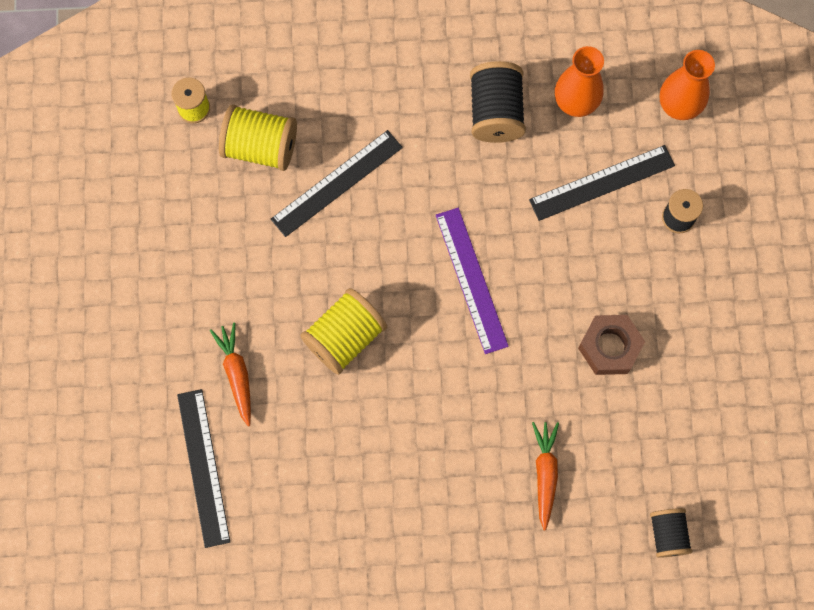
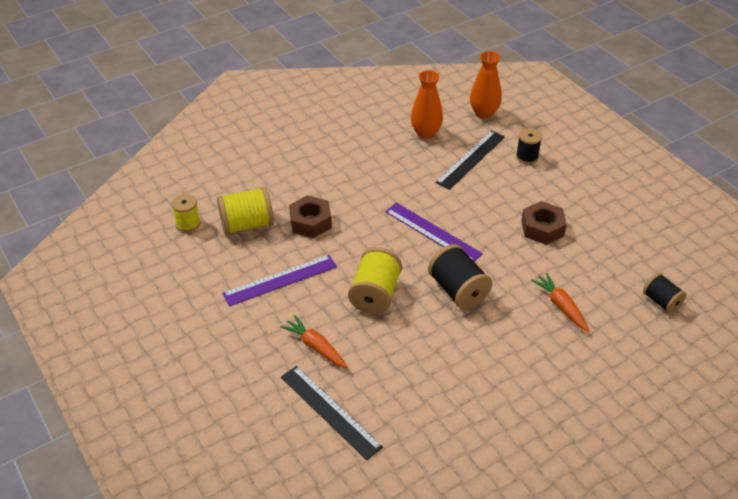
camera: 30 degrees left, 30 degrees down
(251, 256) = (280, 280): none -> purple ruler
(337, 183) = (310, 222): black ruler -> brown nut
(496, 112) = (383, 153): black spool -> black spool (458, 290)

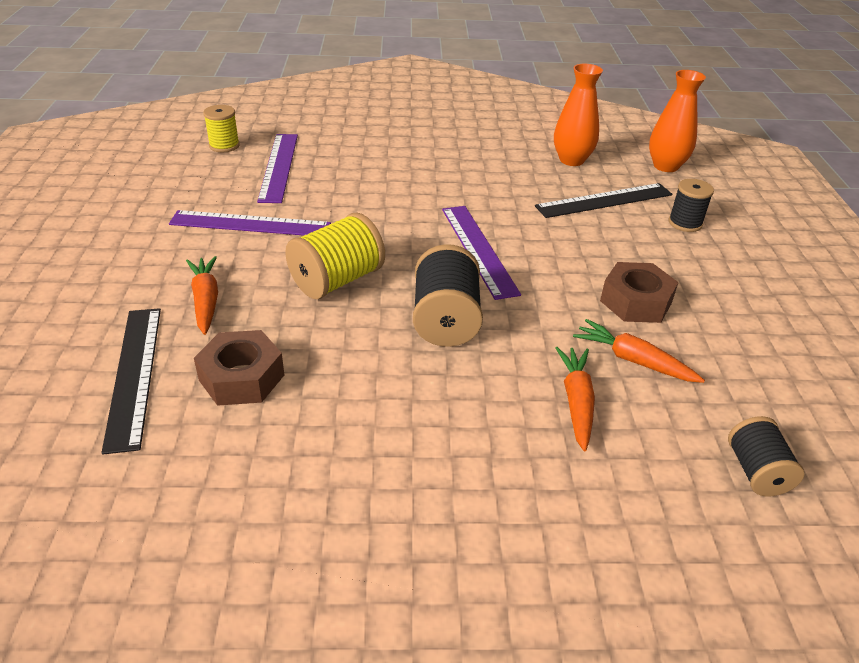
camera: 30 degrees right, 5 degrees down
(247, 225) = (279, 167): yellow spool -> purple ruler
(310, 222) = (347, 188): brown nut -> brown nut (242, 377)
(568, 267) = (633, 360): none -> orange carrot

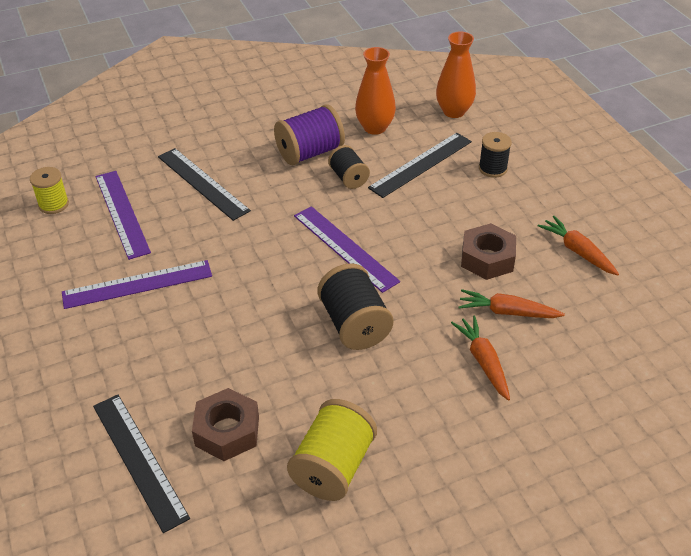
camera: 20 degrees left, 5 degrees up
(206, 301) = (151, 373): orange carrot -> orange carrot (577, 251)
(337, 280) = (247, 316): yellow spool -> yellow spool (333, 466)
(370, 163) = (202, 183): none -> black ruler
(491, 164) = (309, 153): none -> purple spool
(756, 472) = (621, 373): black spool -> black spool (348, 178)

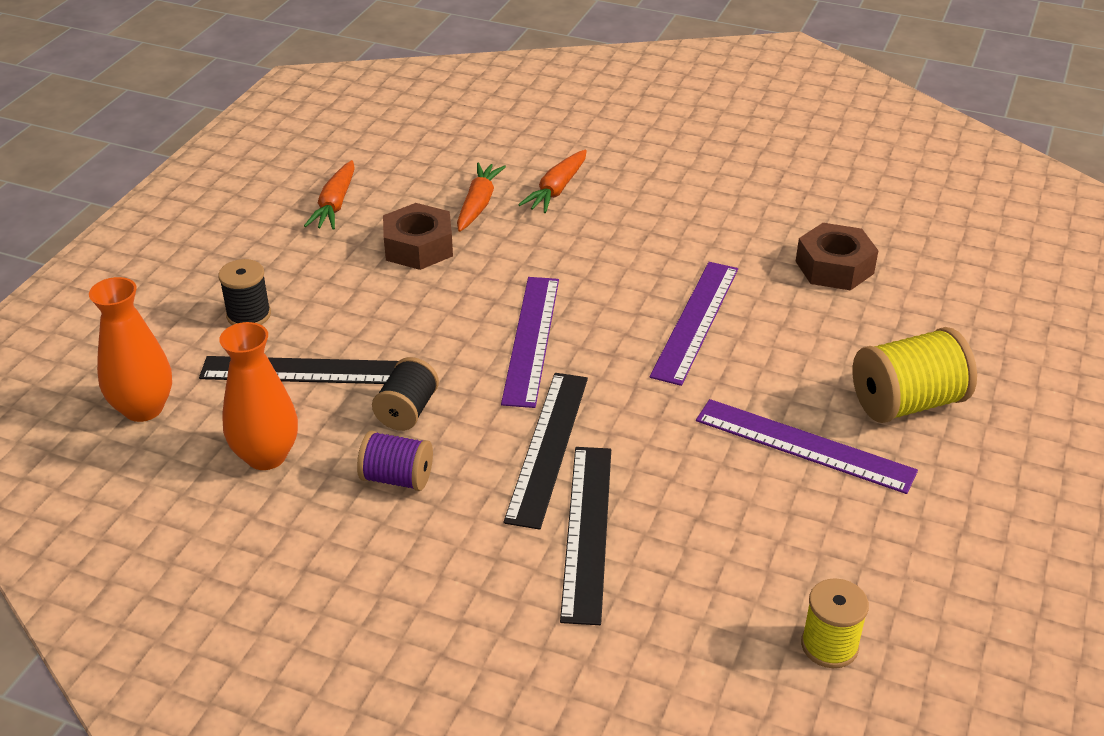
camera: 135 degrees left, 5 degrees down
(122, 213) = (740, 559): purple ruler -> purple ruler (695, 321)
(139, 460) = (934, 291): black ruler -> black ruler (548, 447)
(309, 153) = (397, 478): purple spool -> purple spool, size x0.62
(333, 466) = (770, 202): yellow spool -> yellow spool (907, 403)
(354, 324) = (622, 273): black spool -> none
(507, 312) = (478, 204): orange carrot -> orange carrot turned 135 degrees counterclockwise

